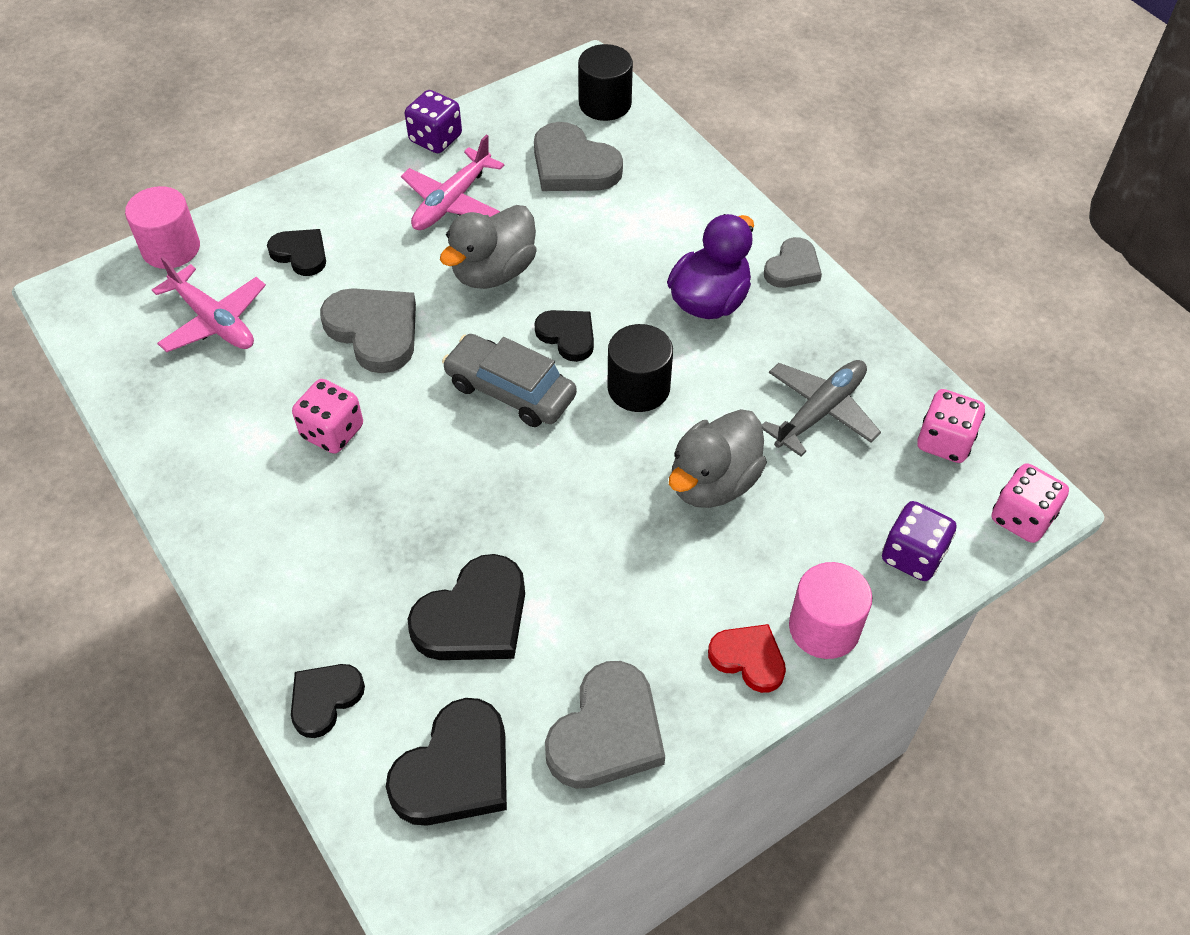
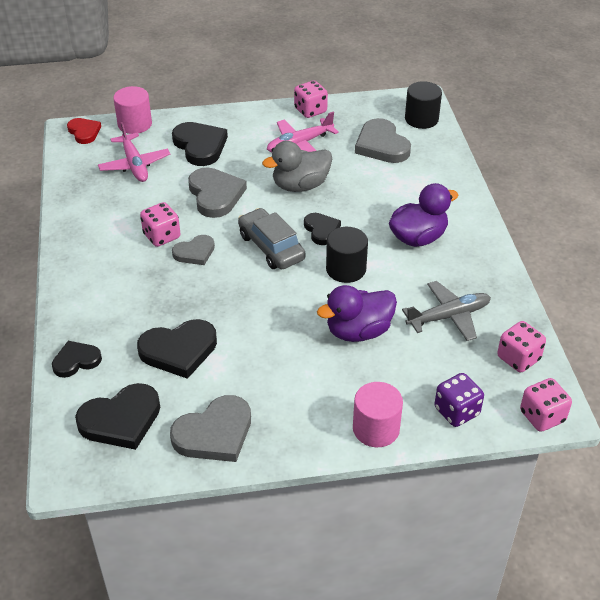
camera: 25 degrees right, 10 degrees down
(300, 254) = (200, 146): black heart -> black heart, size x1.63
(435, 139) = (310, 110): purple dice -> pink dice
(713, 482) = (358, 331): grey duck -> purple duck
(748, 659) = (320, 428): red heart -> red heart (84, 132)
(792, 267) = (482, 236): grey heart -> grey heart (195, 252)

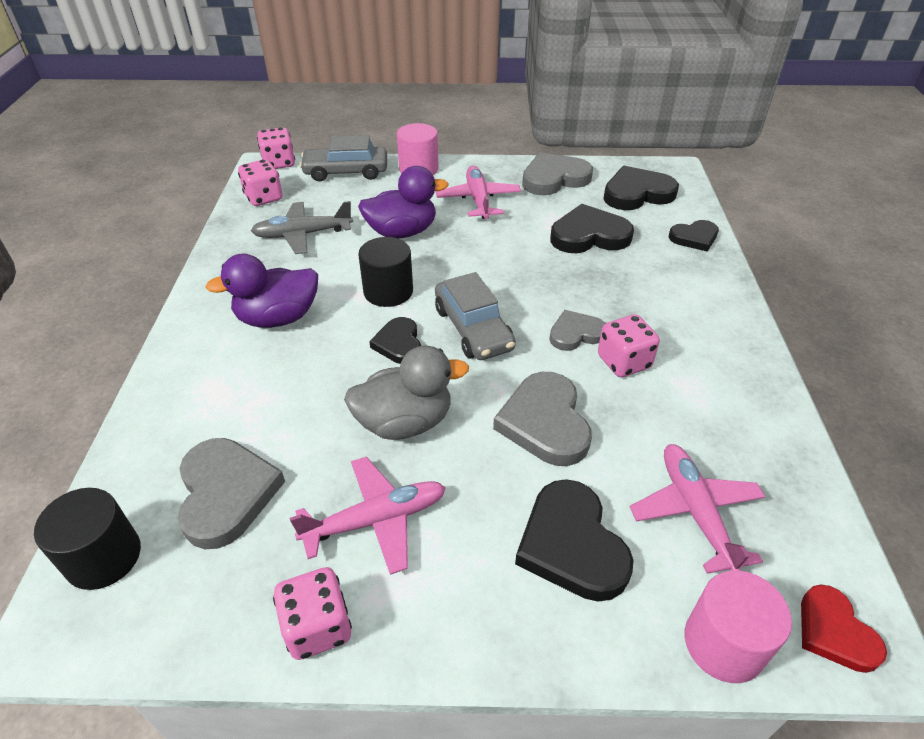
camera: 170 degrees left, 0 degrees up
(295, 385) = (478, 200): none -> pink plane
(456, 411) = (346, 172): purple dice -> grey car

